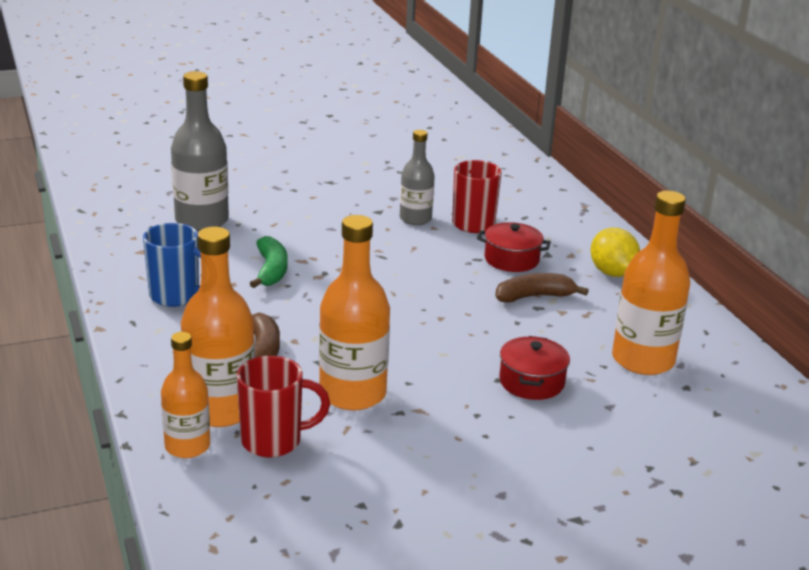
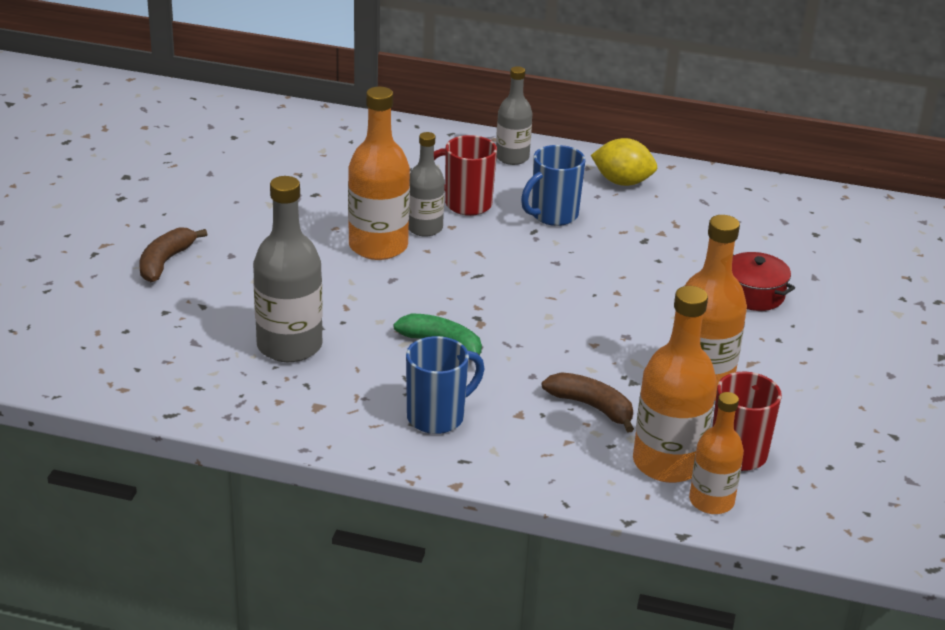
camera: 55 degrees left, 5 degrees up
(511, 259) = (552, 215): red pot -> blue mug
(534, 297) = (626, 234): brown banana -> brown banana (165, 262)
(569, 220) = (512, 157): none -> grey bottle
(643, 360) = (764, 233): orange bottle -> orange bottle (378, 246)

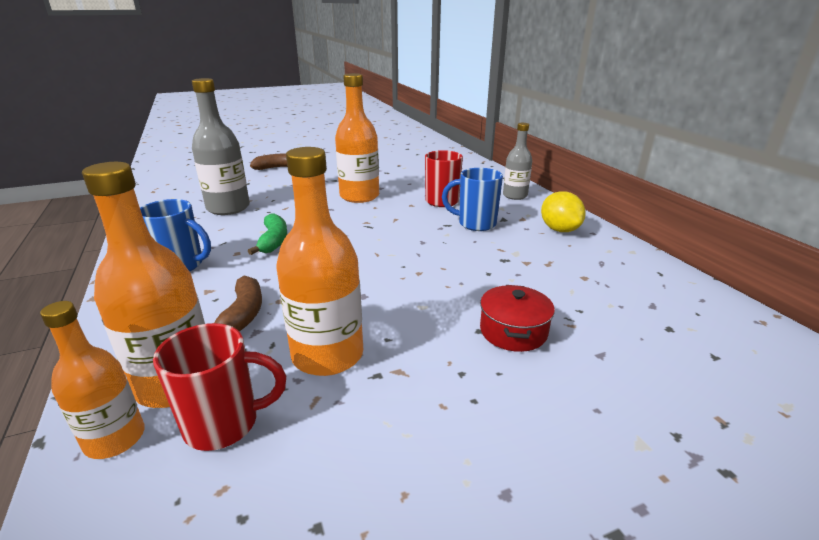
camera: 55 degrees right, 5 degrees down
(424, 228) = (397, 200): grey bottle -> none

